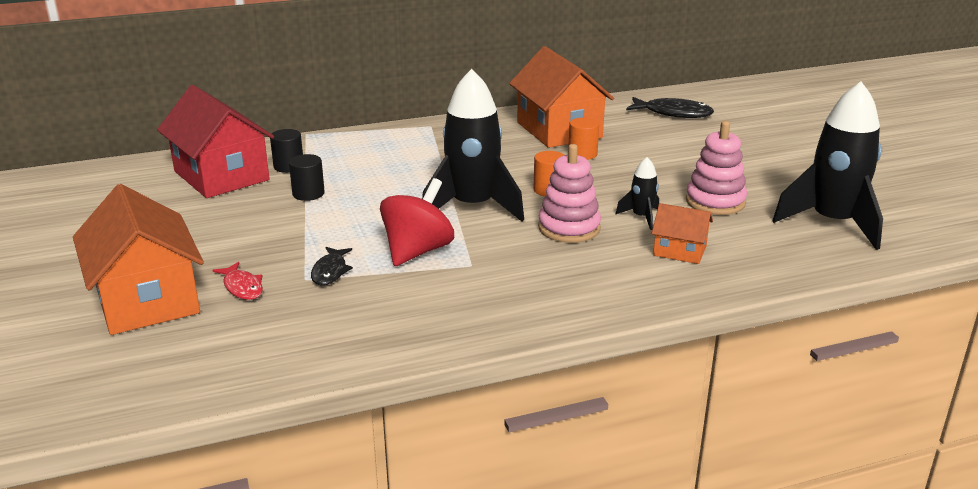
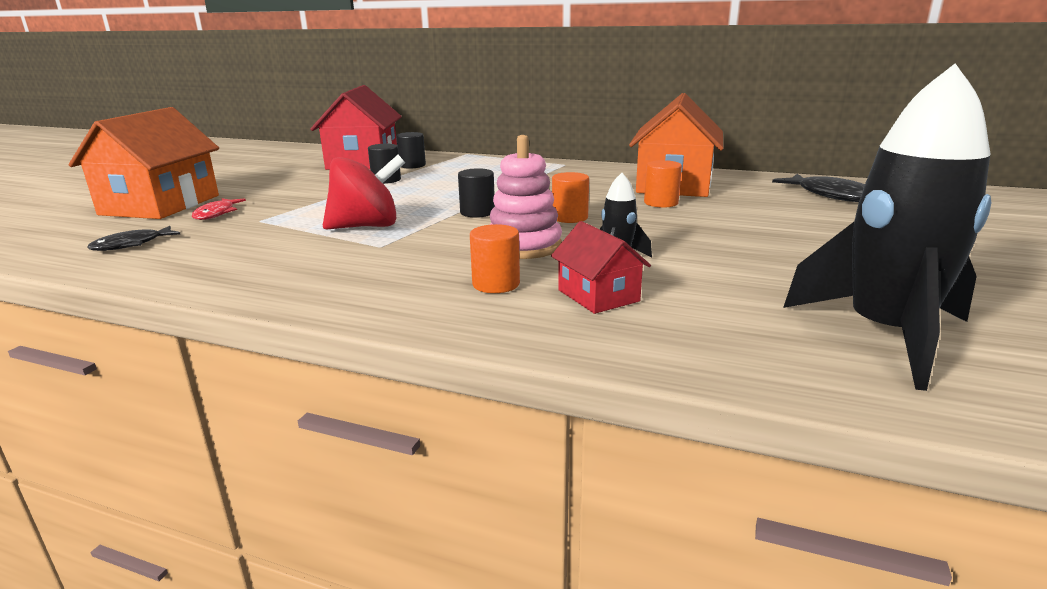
camera: 40 degrees right, 5 degrees down
(330, 271) = (283, 221): black fish -> black fish (131, 245)
(472, 207) = (477, 212): black rocket -> black cylinder
(611, 265) = (496, 284): none -> orange cylinder
(679, 251) = (598, 295): orange house -> red house
(715, 202) = (737, 268): pink stacking toy -> none

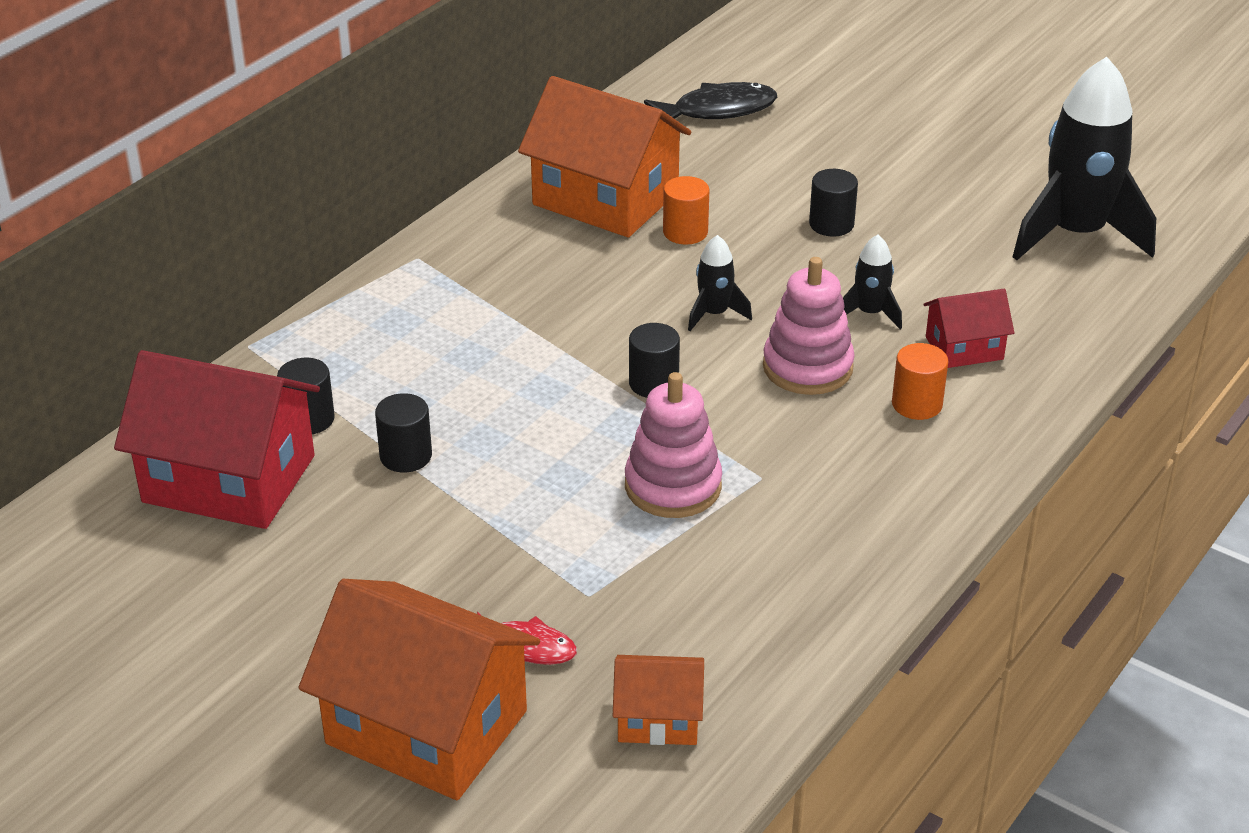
camera: 75 degrees left, 15 degrees up
(131, 245) = (658, 718): black fish -> orange house
(367, 226) = (673, 486): red spinning top -> pink stacking toy
(569, 218) = (714, 314): orange cylinder -> black rocket
(732, 236) = (831, 224): none -> black cylinder

